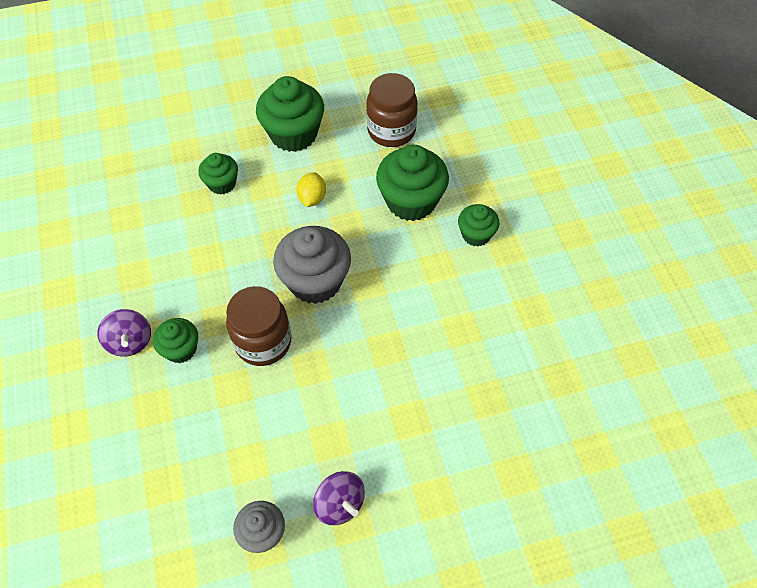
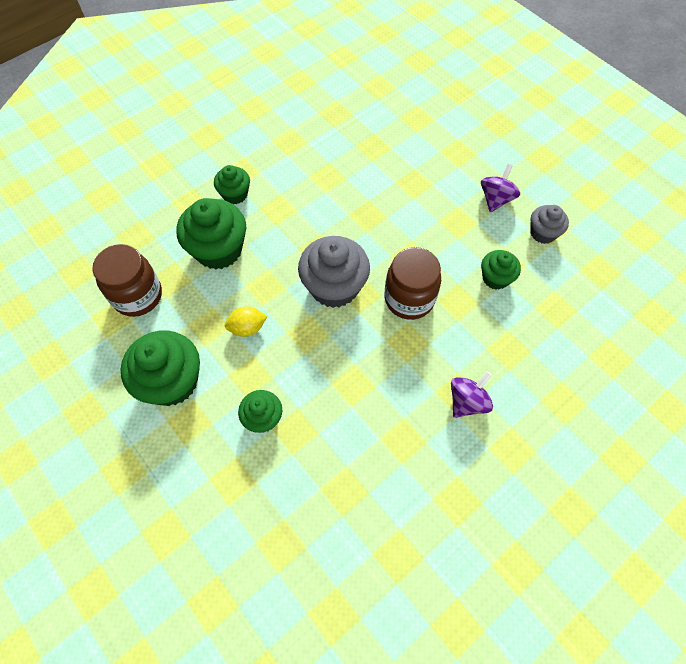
camera: 115 degrees left, 5 degrees up
(181, 349) = (450, 356): green cupcake -> green cupcake (495, 278)

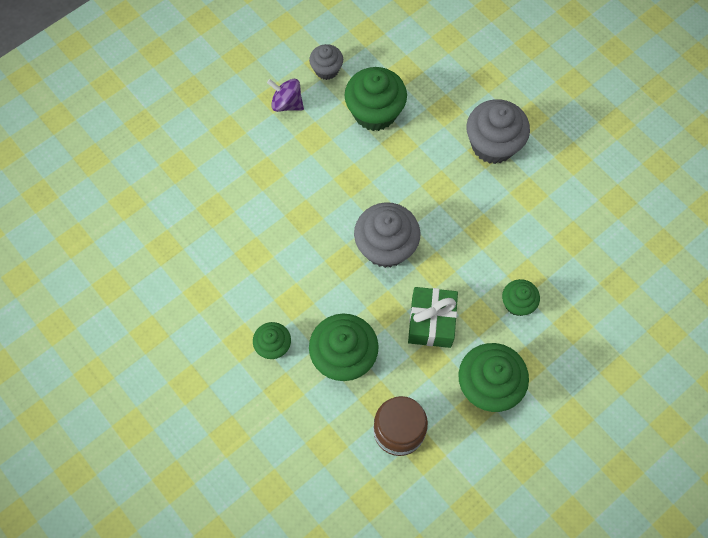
camera: 90 degrees left, 5 degrees up
(247, 328) = (431, 322): yellow lemon -> green gift
(409, 299) = (397, 183): brown jar -> none
(467, 401) = (493, 144): purple spinning top -> grey cupcake
(495, 278) = (375, 112): green cupcake -> green cupcake, size x1.77

